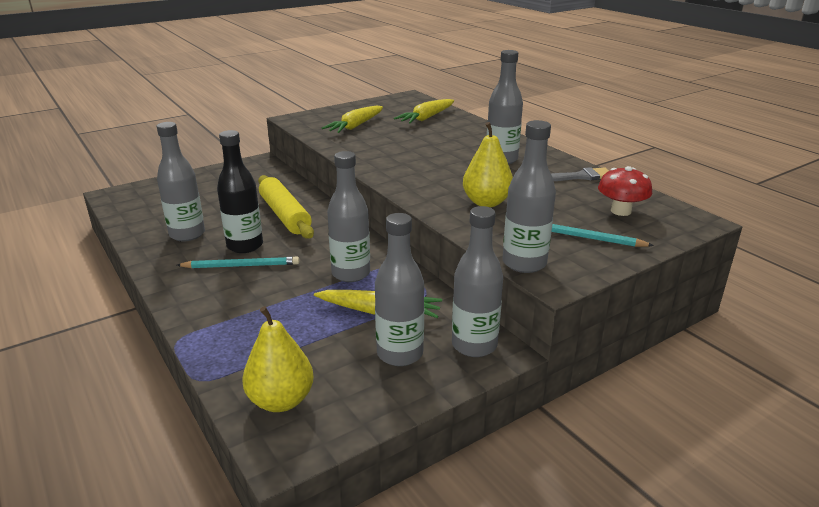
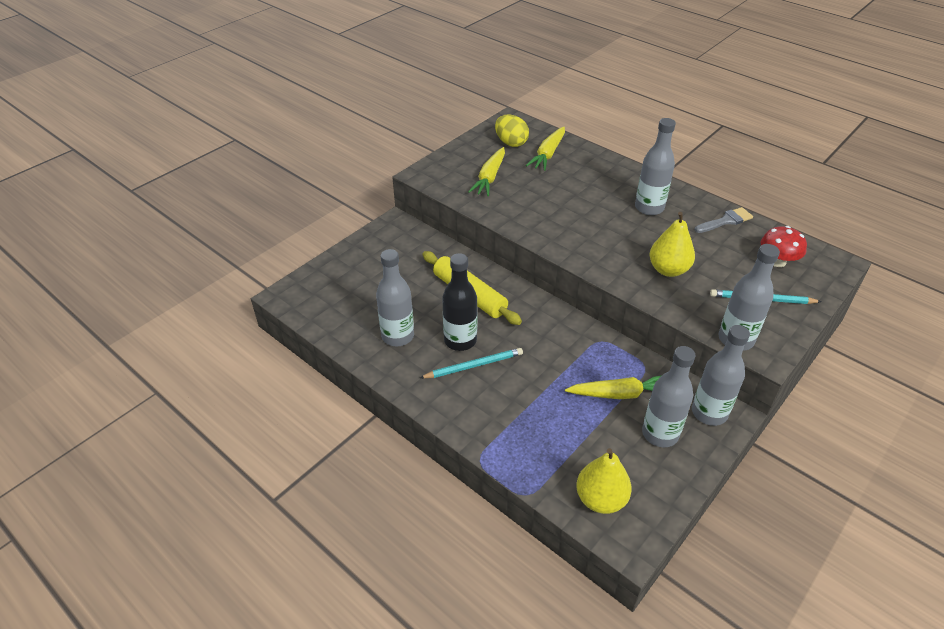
camera: 15 degrees left, 15 degrees up
(351, 273) = (572, 356): grey bottle -> none
(396, 109) = (511, 143): none -> yellow egg

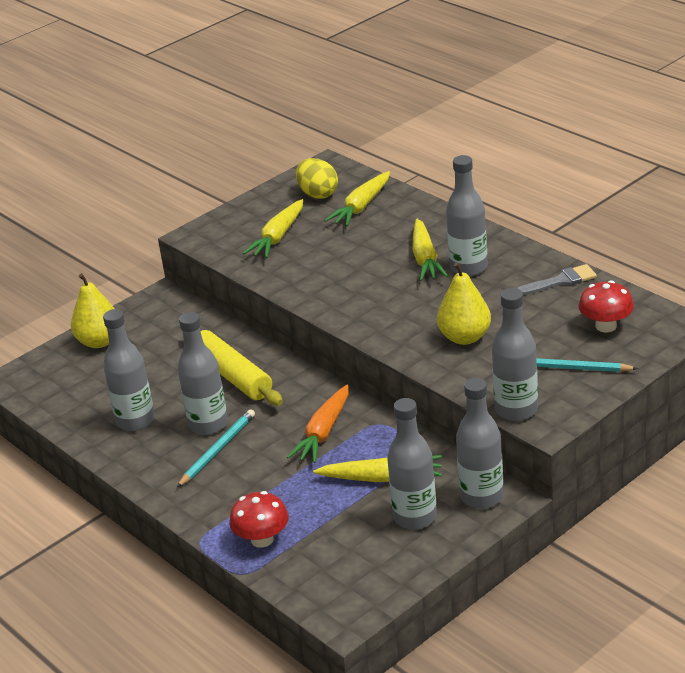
camera: 10 degrees right, 10 degrees down
(460, 340) = (208, 424): black bottle -> grey bottle
(474, 365) = (217, 450): turquoise pencil -> turquoise pencil turned 45 degrees counterclockwise
(534, 457) = (262, 539): none -> red mushroom
(558, 349) = (323, 433): none -> orange carrot
(600, 499) = (324, 578): yellow pear -> yellow pear (99, 341)
(612, 199) = (425, 259): none -> yellow carrot

